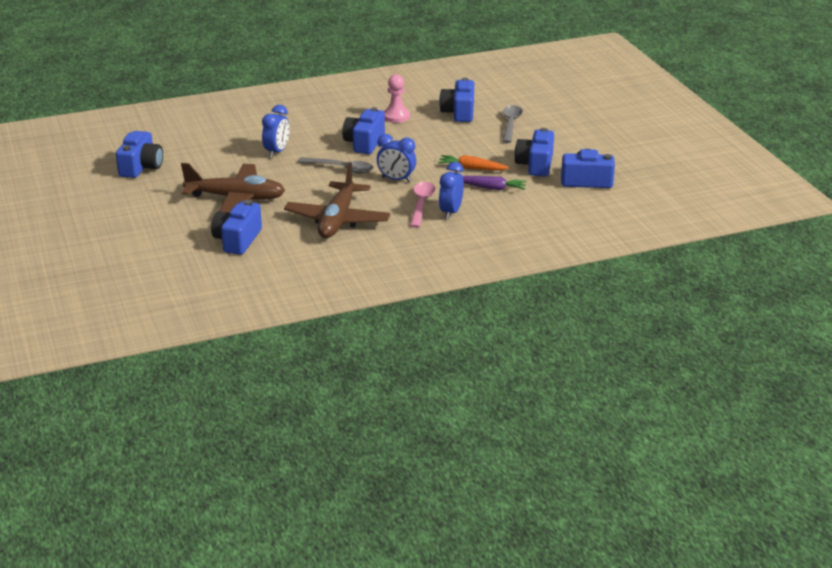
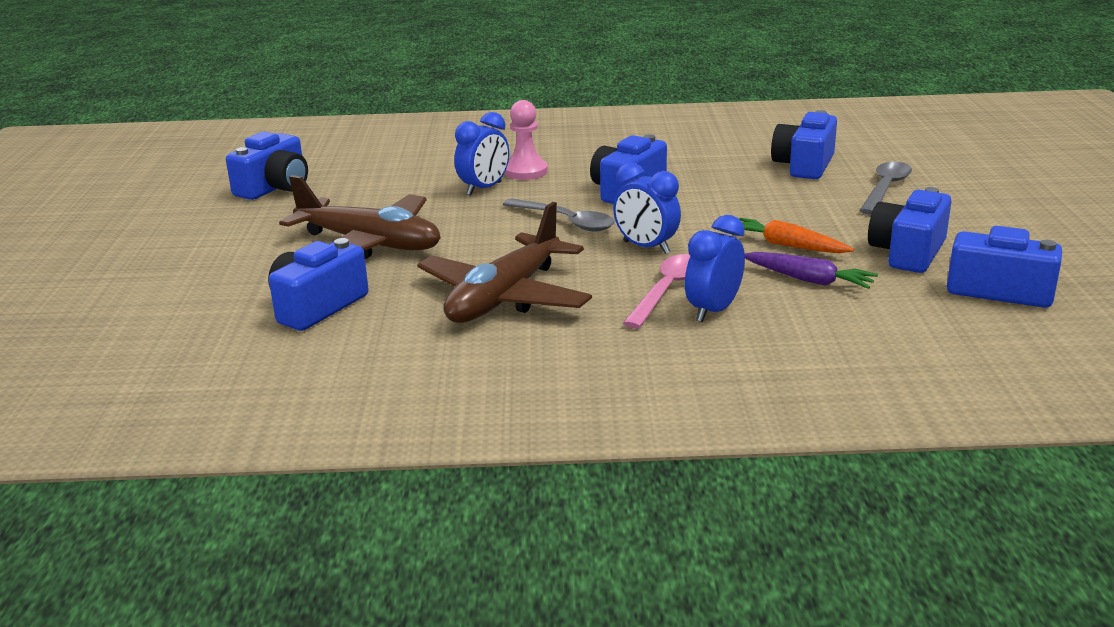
camera: 20 degrees right, 5 degrees down
(396, 116) = (699, 162): pink pawn -> pink pawn (525, 171)

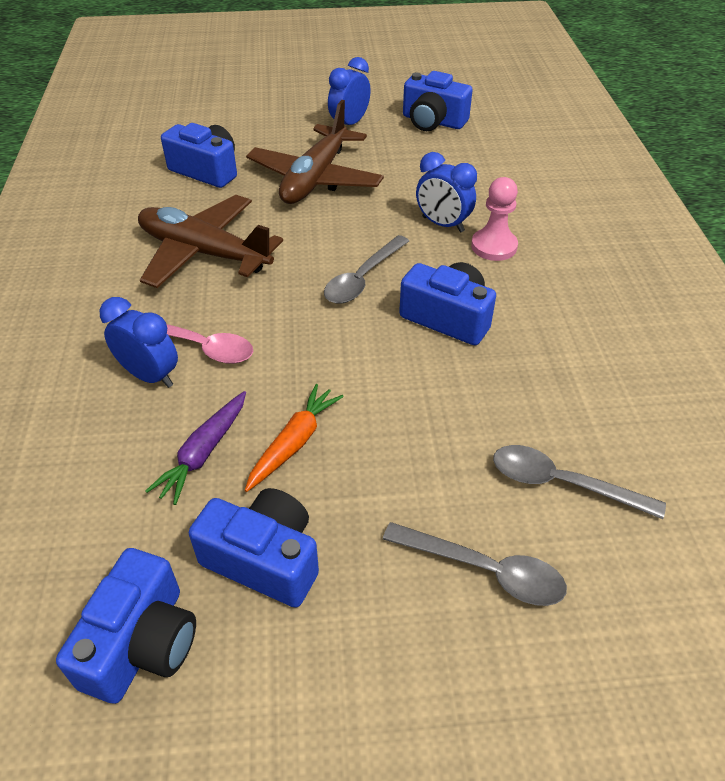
camera: 85 degrees right, 20 degrees up
(646, 247) = (297, 332): blue clock -> blue clock (349, 124)
(804, 165) = (562, 483): blue camera -> grey spoon

